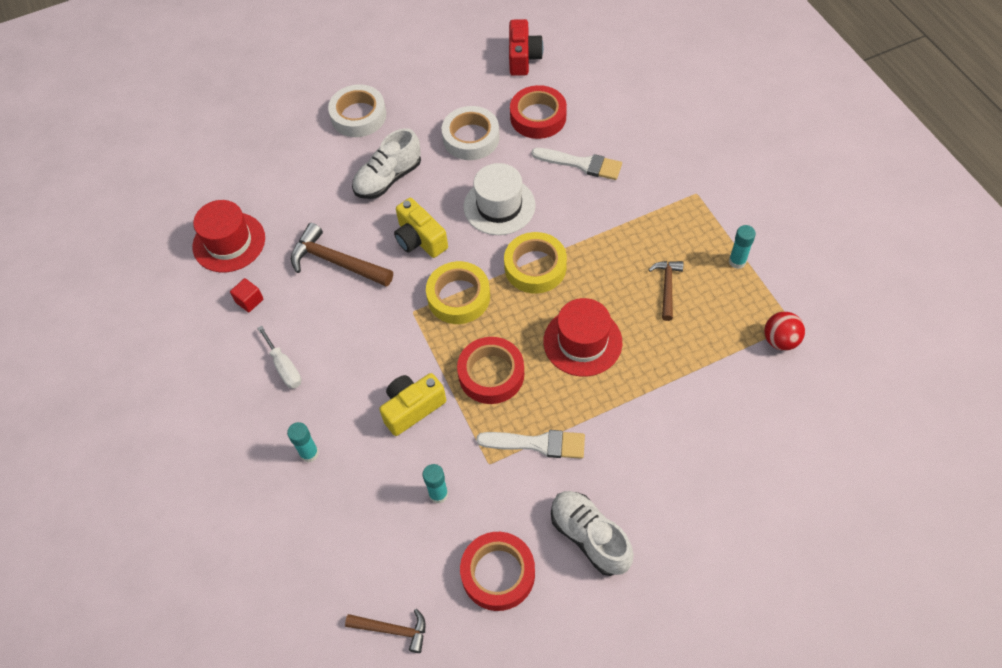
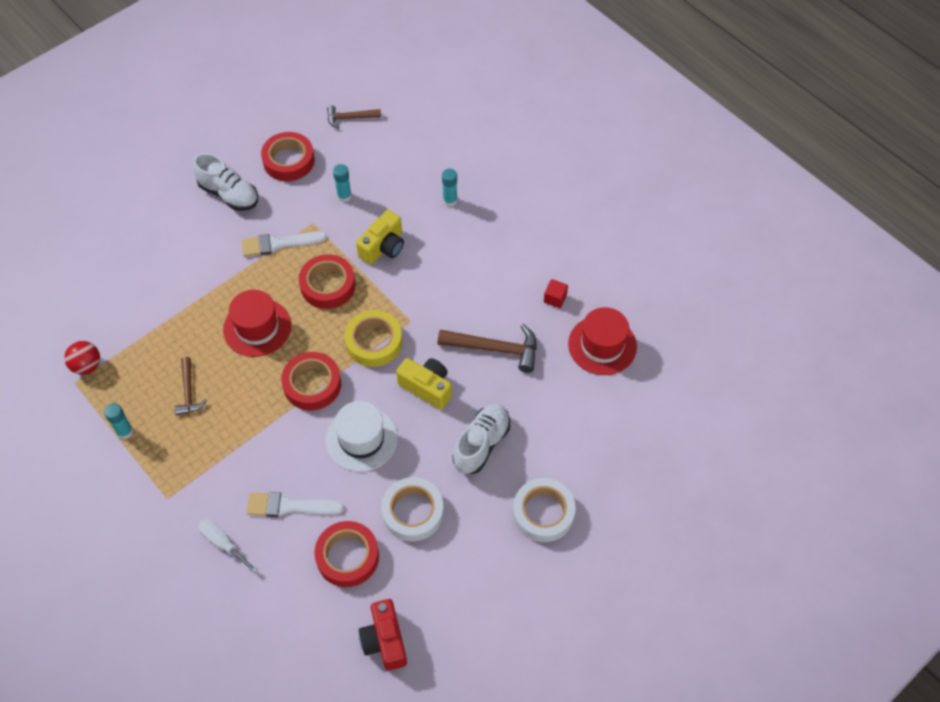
camera: 160 degrees right, 0 degrees up
(284, 367) = (498, 254): white screwdriver -> white screwdriver (222, 543)
(535, 267) = (312, 384): yellow tape -> red tape

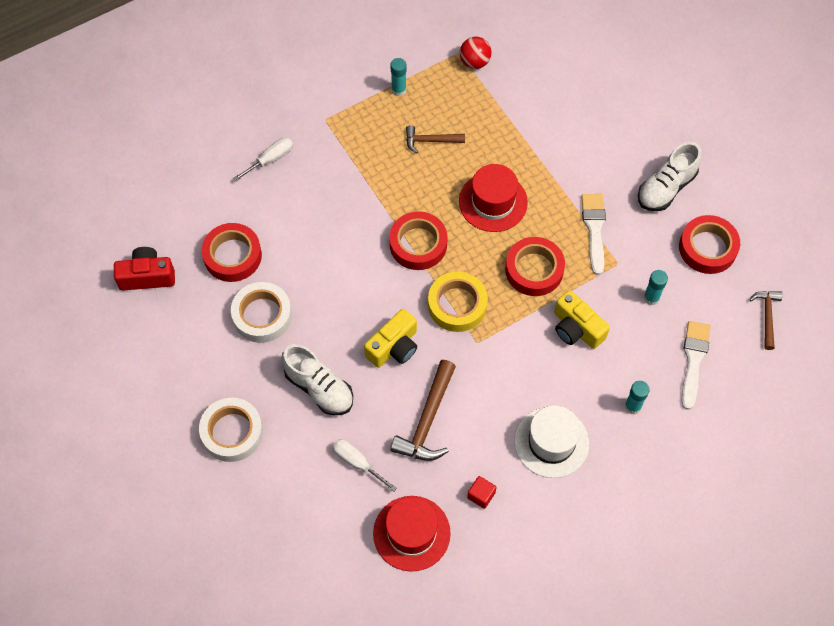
camera: 100 degrees right, 5 degrees up
(289, 506) = (293, 213): white brush -> white brush (693, 360)
(361, 439) = (349, 281): white hat -> white hat (551, 442)
(548, 398) = (357, 463): none -> white screwdriver

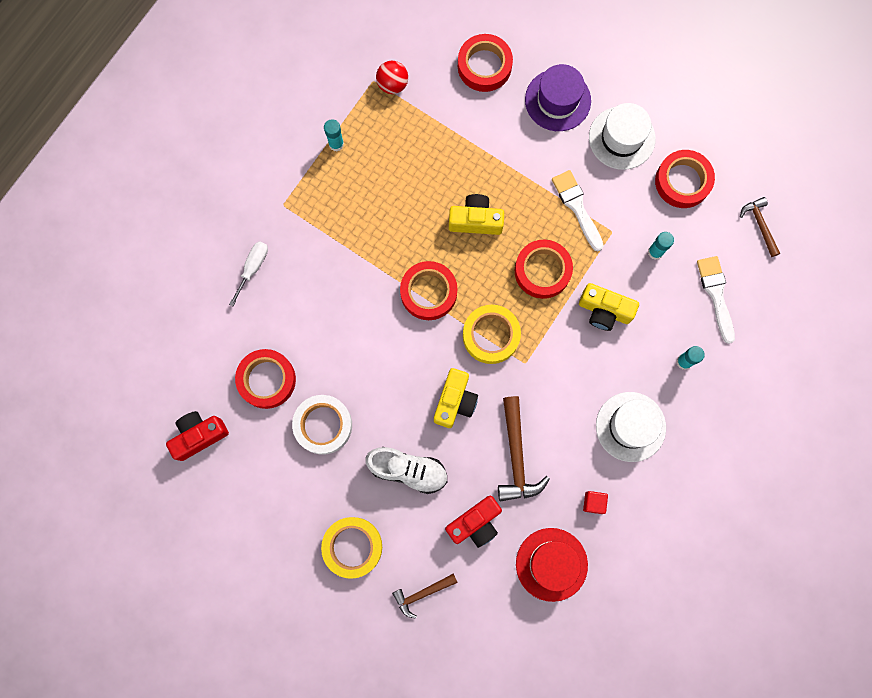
camera: 25 degrees left, 15 degrees up
(232, 432) = (352, 547): white tape -> yellow tape
(357, 463) = (475, 523): white screwdriver -> red camera
(430, 141) = (390, 184): brown hammer -> brown hammer (422, 593)
(493, 202) = (475, 220): red hat -> yellow camera
(566, 79) = (484, 66): none -> red tape
(620, 133) = (557, 100): none -> purple hat
(666, 188) = (621, 138): white shoe -> white hat

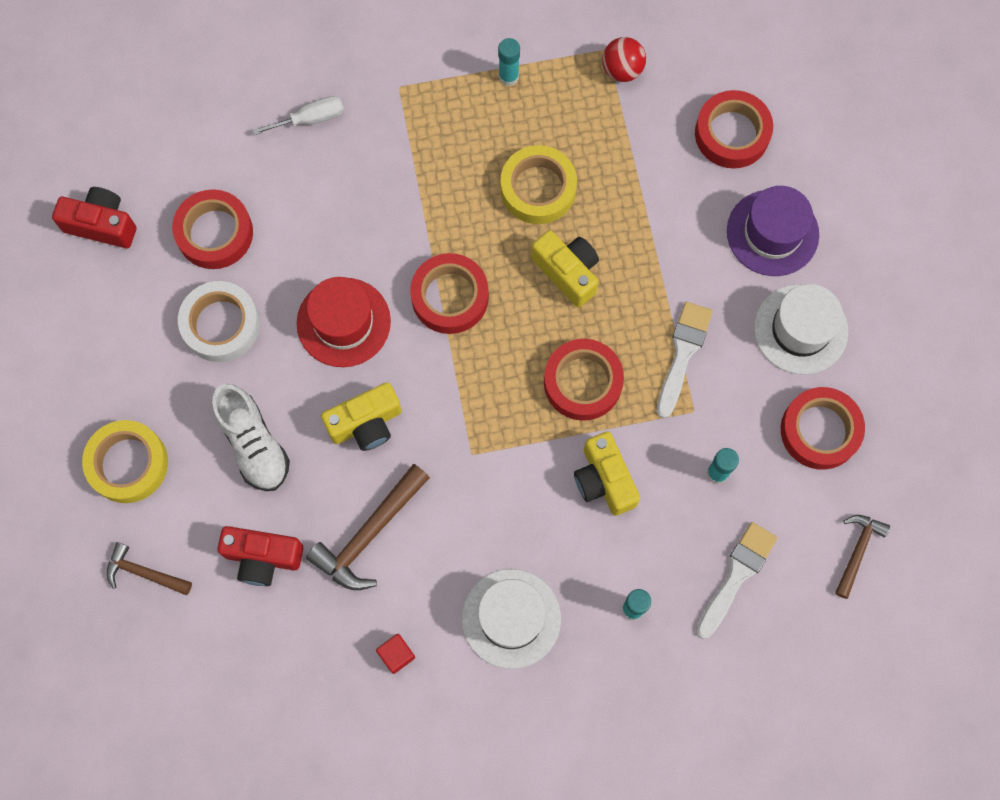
camera: 45 degrees right, 5 degrees down
(491, 335) = (466, 395): yellow tape -> yellow tape (538, 189)
(551, 564) = (293, 671): red hat -> red hat (343, 322)

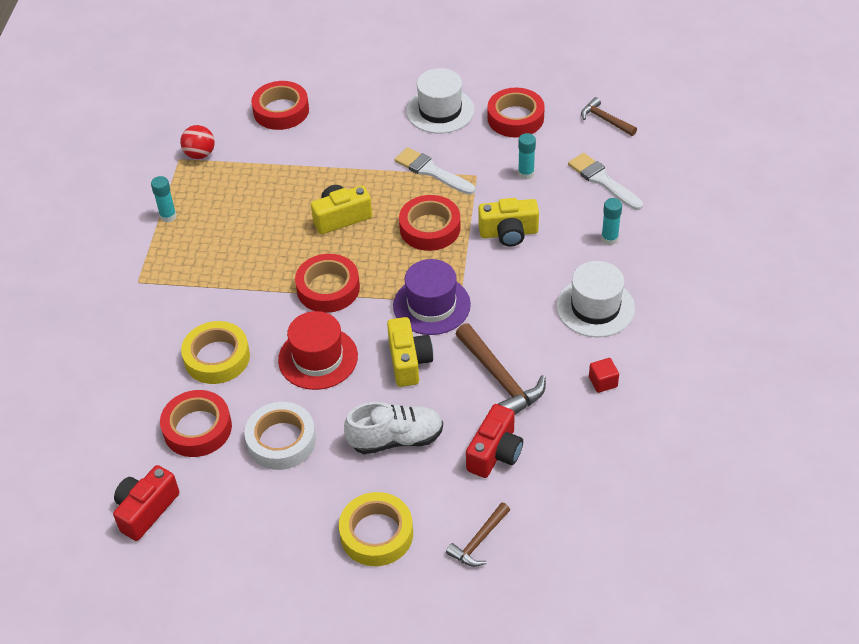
camera: 70 degrees left, 25 degrees down
(310, 119) = (132, 343): white screwdriver -> none
(538, 189) = (267, 219): yellow tape -> yellow tape (217, 357)
(772, 233) = (364, 108): purple hat -> purple hat (431, 305)

